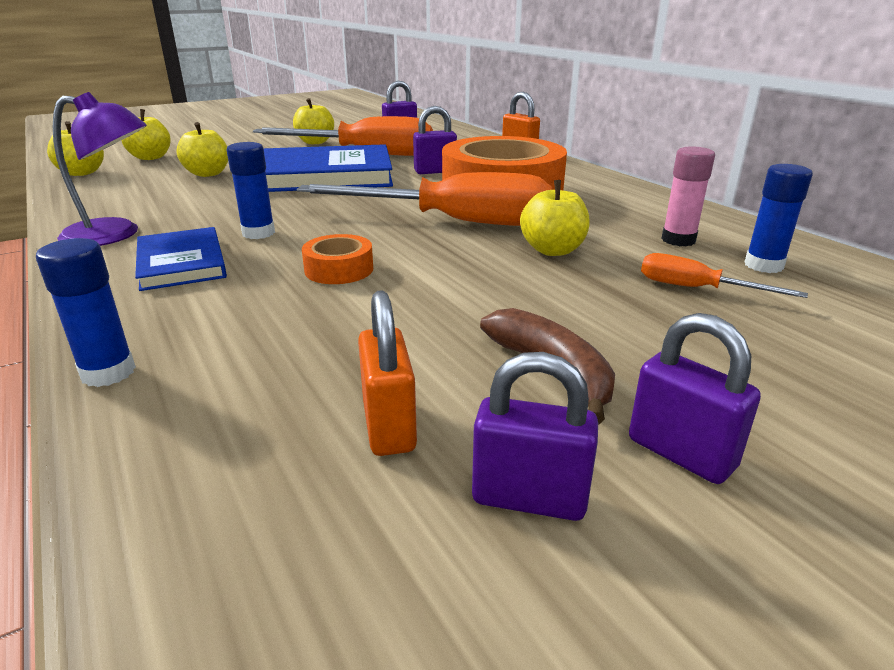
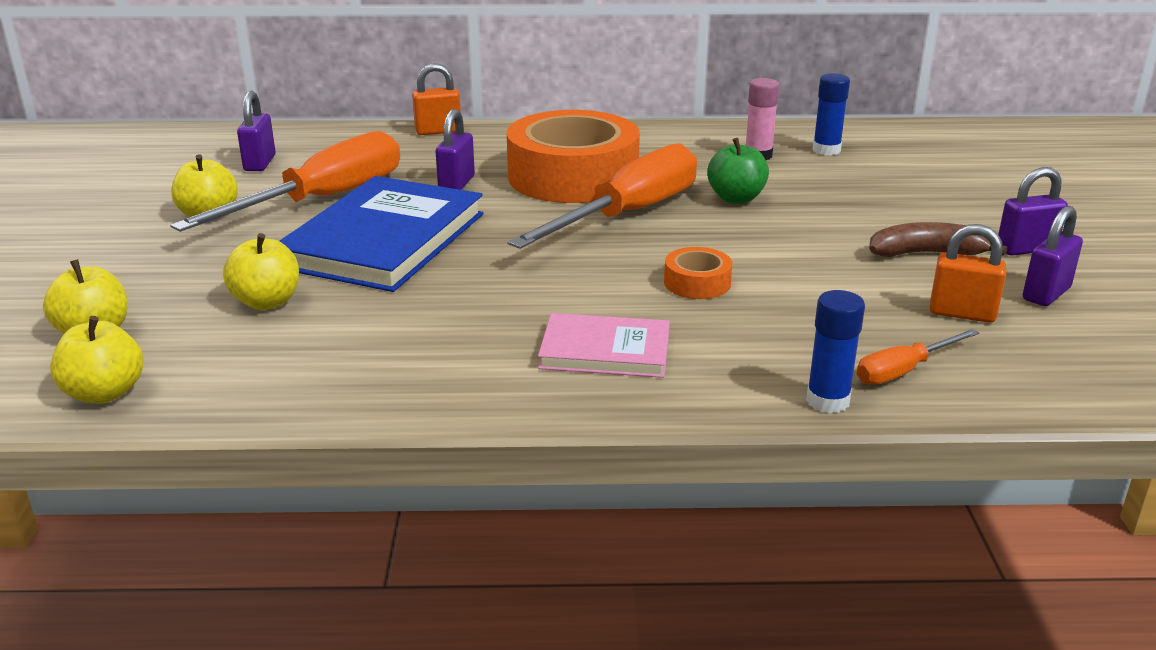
camera: 60 degrees left, 0 degrees up
(115, 235) = (468, 381): purple lamp -> none
(182, 262) = (605, 350): blue book -> pink book
(258, 233) = (557, 303): blue glue stick -> none
(552, 250) = (736, 198): yellow apple -> green apple
(696, 289) = (845, 180): orange screwdriver -> orange screwdriver (903, 371)

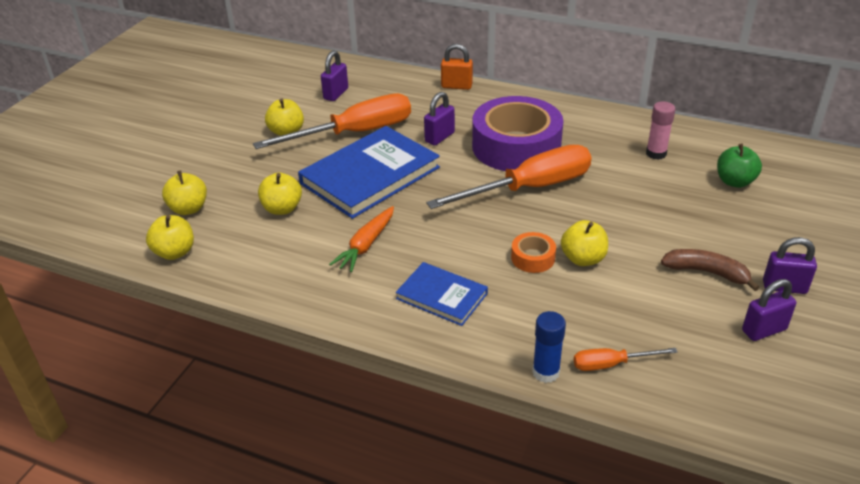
camera: 25 degrees right, 10 degrees up
(440, 317) = (366, 245): none -> orange carrot
(573, 176) = (516, 146): orange tape -> purple tape
(605, 350) = (442, 296): pink book -> blue book
(736, 198) = (611, 190): green apple -> green apple (734, 181)
(764, 270) = (583, 259): none -> yellow apple
(826, 150) = (710, 159): blue glue stick -> none
(962, 313) = (688, 330): orange padlock -> none

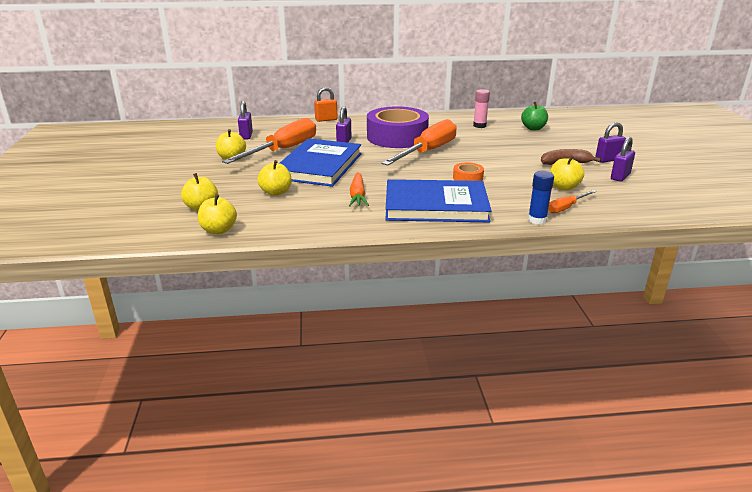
camera: 30 degrees left, 10 degrees down
(442, 296) = (436, 205): blue book -> blue book, size x1.83
(583, 259) = (496, 172): yellow apple -> yellow apple (563, 187)

